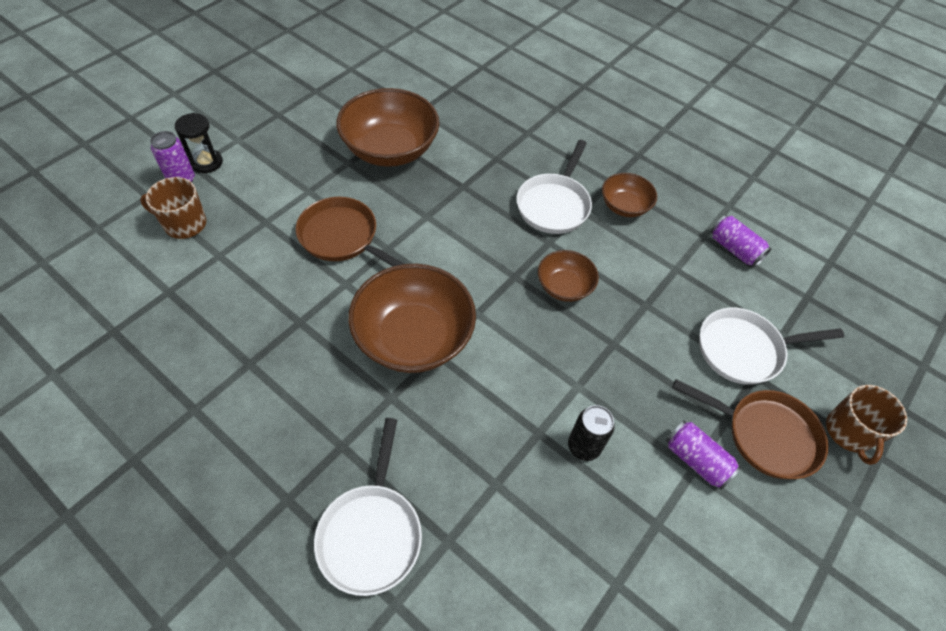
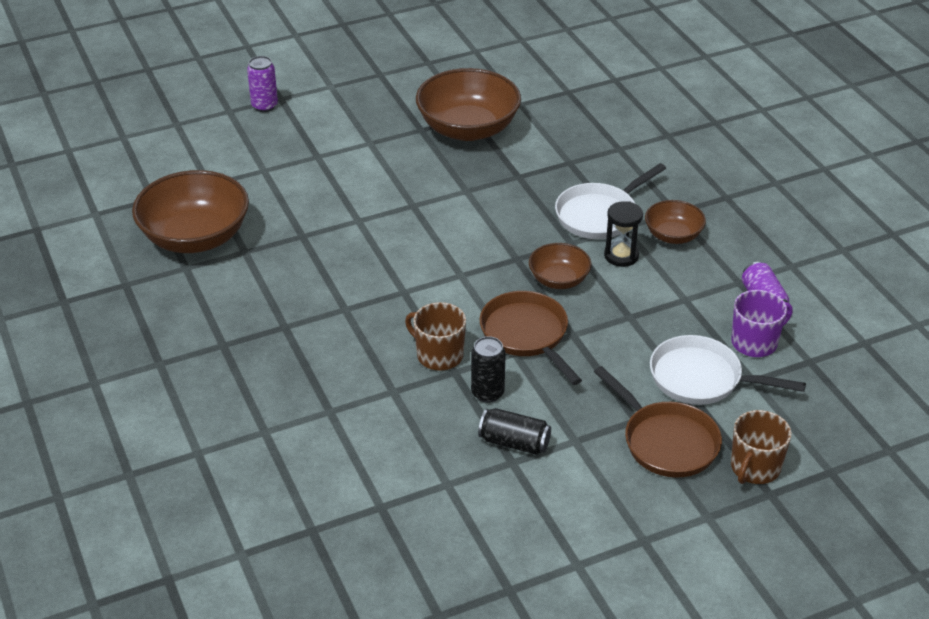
camera: 30 degrees right, 15 degrees down
(184, 224) = (248, 140): brown mug -> brown mug (438, 355)
(207, 162) = (293, 98): black hourglass -> black hourglass (621, 256)
(342, 237) = (378, 186): brown pan -> brown pan (527, 335)
(371, 533) = (273, 385): white pan -> none
(413, 337) = (392, 275): brown bowl -> brown bowl (195, 237)
(644, 498) = (514, 442): none -> black can
(696, 460) = (583, 435): purple can -> none
(757, 293) = (755, 342): none -> purple mug

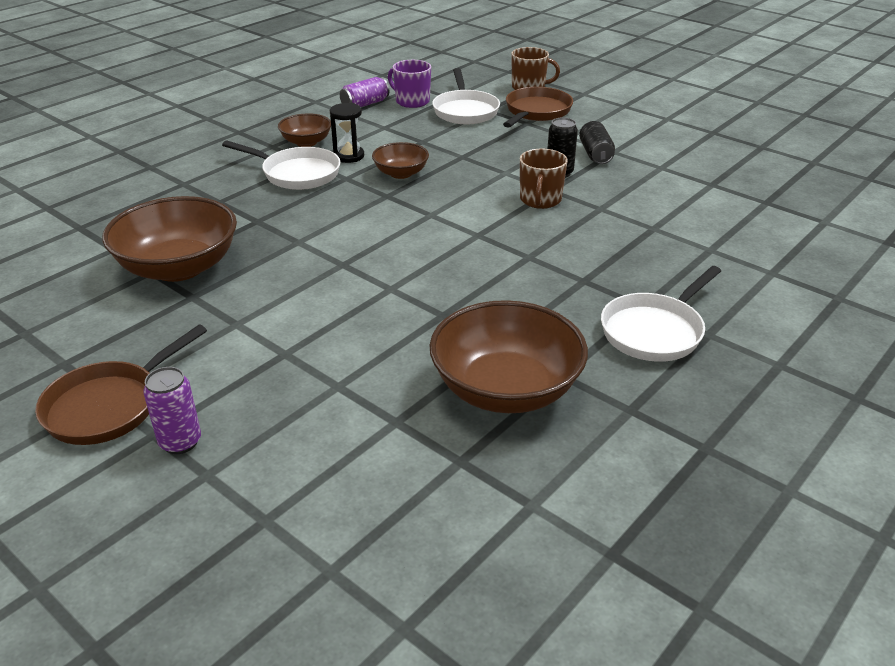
camera: 115 degrees left, 5 degrees down
(188, 335) = (655, 331): none -> white pan
(527, 335) = (480, 172): brown pan -> brown pan (109, 406)

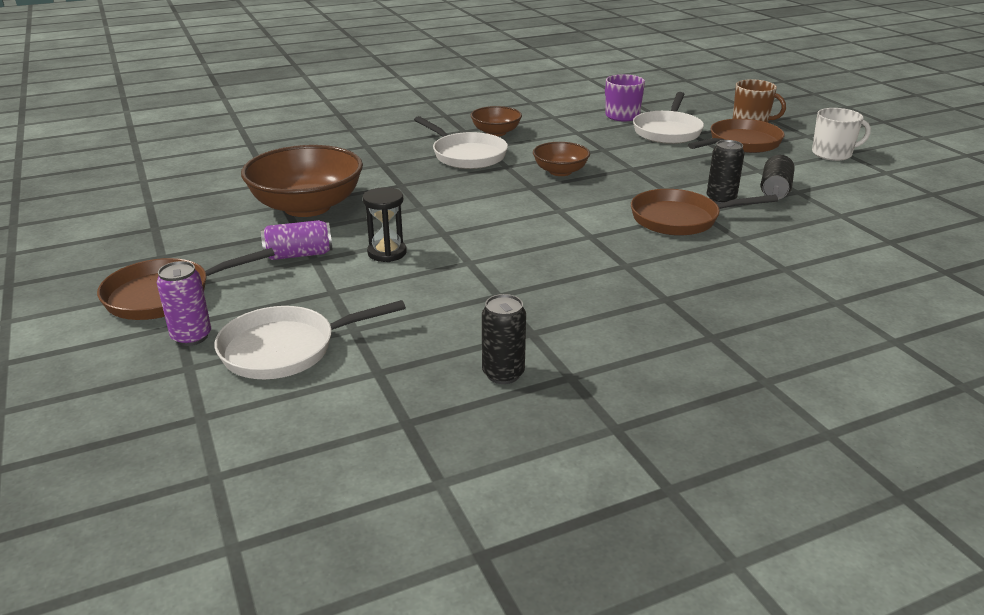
camera: 25 degrees right, 5 degrees down
(349, 156) = (524, 149): black hourglass -> black hourglass (387, 253)
(365, 104) = (575, 111): purple can -> purple can (299, 254)
(506, 389) = (503, 374): brown bowl -> black can
(540, 200) = (680, 219): brown mug -> brown pan
(615, 108) = (832, 154): none -> white mug
(655, 331) = (705, 363): white pan -> white pan (286, 349)

